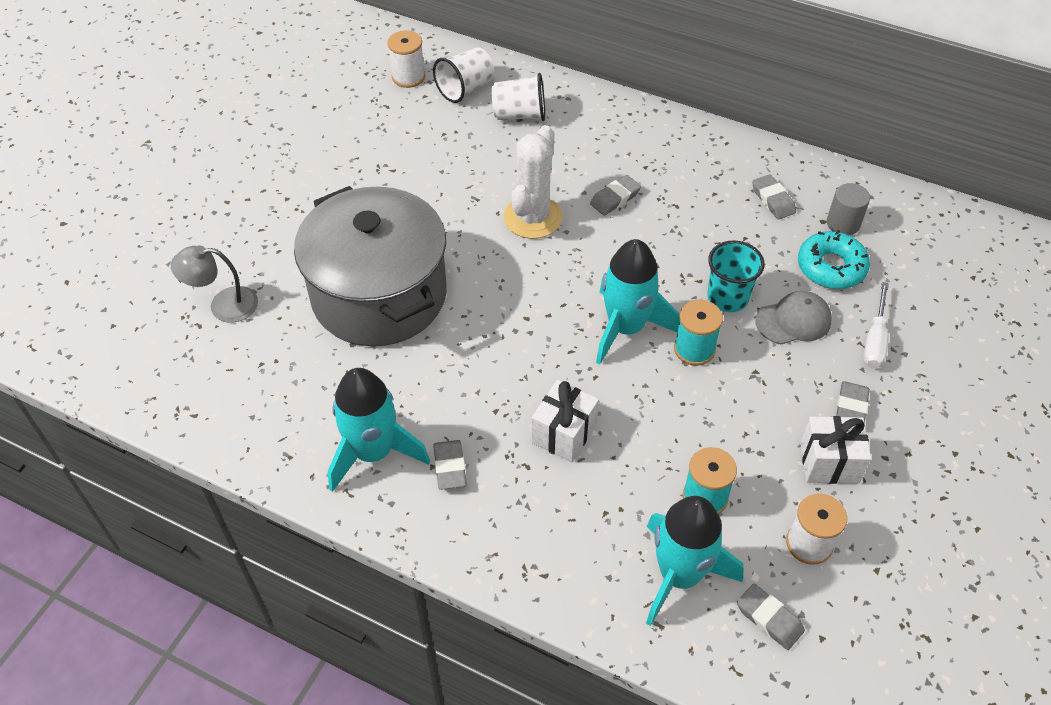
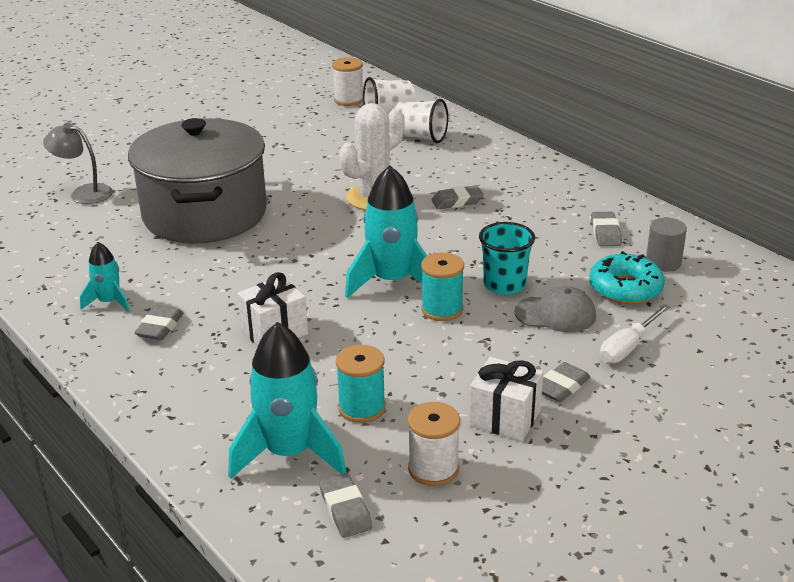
camera: 25 degrees right, 20 degrees down
(373, 452) = (109, 302): turquoise rocket -> turquoise rocket, size x0.53

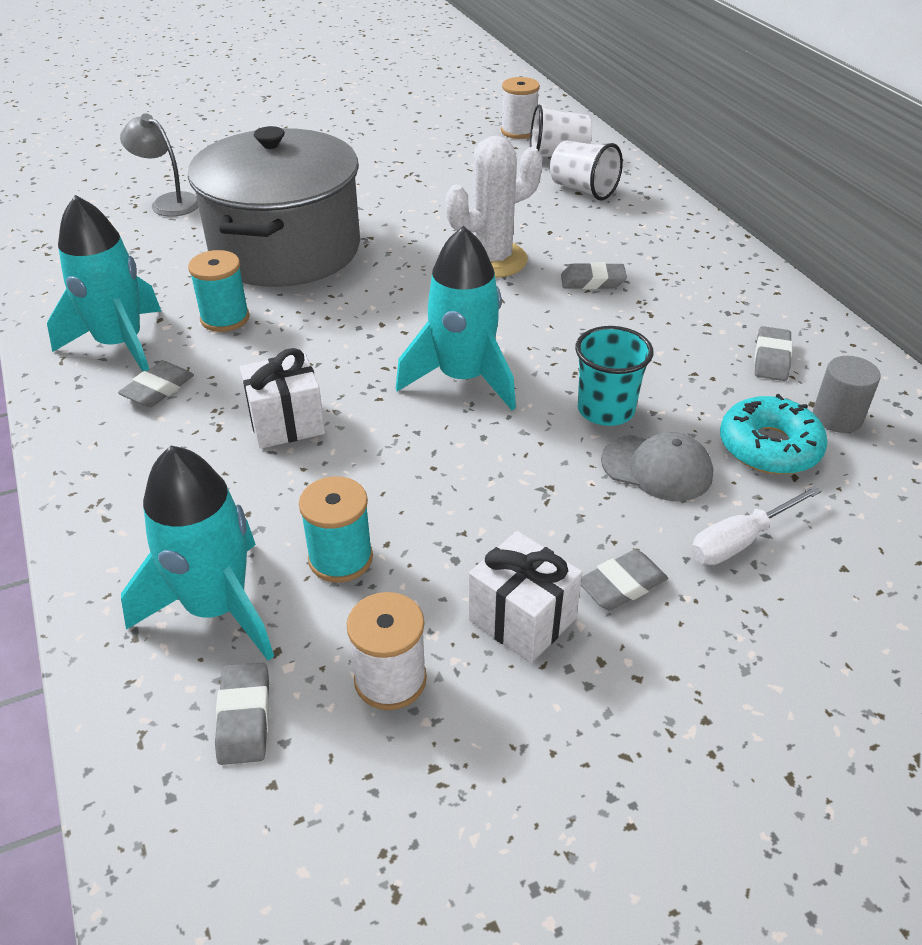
camera: 15 degrees right, 10 degrees up
(109, 302) = (120, 344): turquoise rocket -> turquoise rocket, size x1.87
(442, 309) = (508, 431): turquoise spool -> turquoise spool (225, 318)

